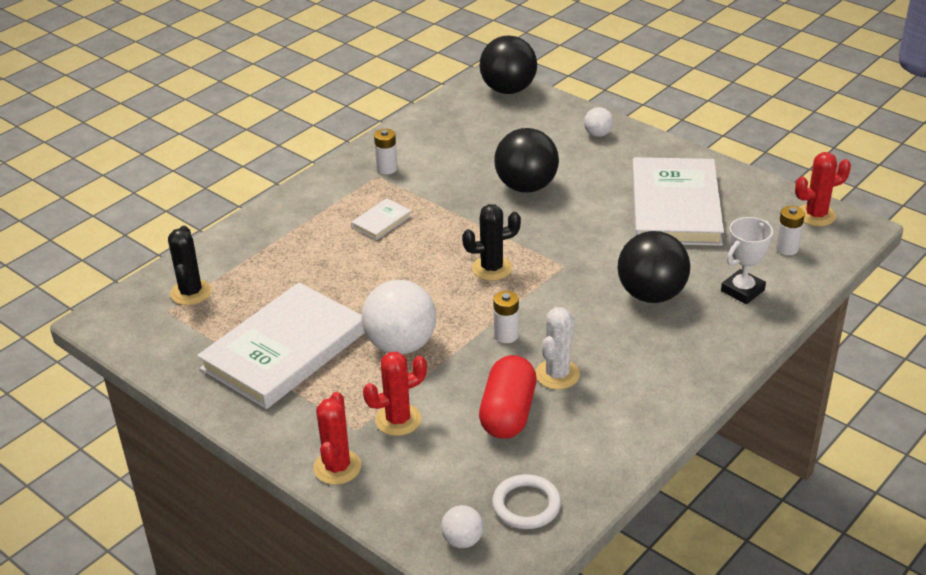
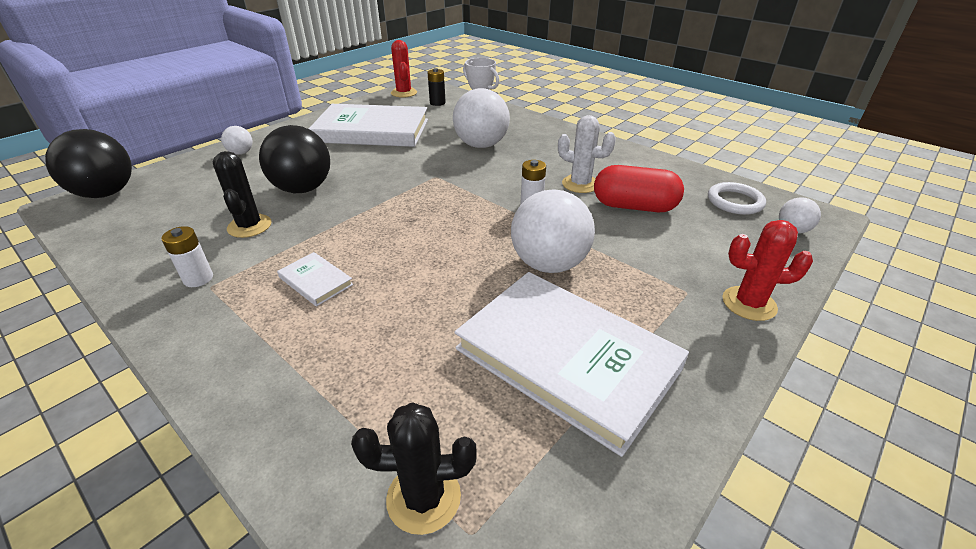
camera: 90 degrees left, 0 degrees up
(398, 420) = (663, 264): red cactus -> none
(492, 268) = (430, 210): black cactus -> black cactus (249, 226)
(651, 294) = (481, 145): black ball -> white ball
(786, 248) = (437, 103): white battery -> black battery

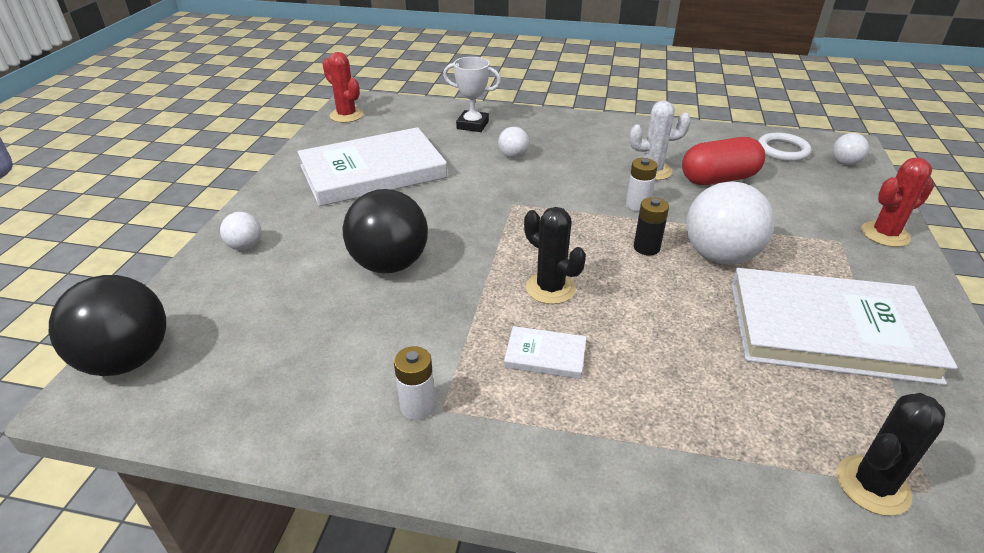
camera: 30 degrees left, 0 degrees up
(249, 226) = (389, 327): black cactus -> black cactus (550, 288)
(437, 103) = (402, 119): black battery -> black battery (646, 248)
(481, 145) = (513, 156): white ball -> white ball, size x0.49

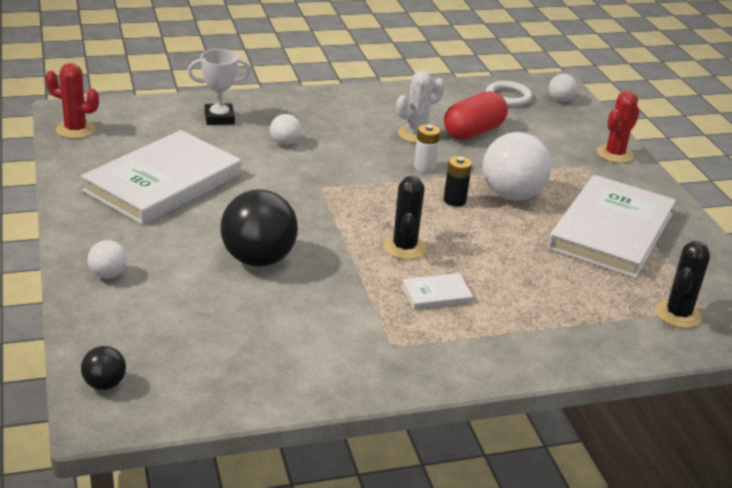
camera: 30 degrees left, 5 degrees down
(127, 360) = (104, 384): black ball -> black ball, size x0.49
(417, 406) = (373, 350): white battery -> none
(550, 288) = (404, 247): black cactus -> black cactus turned 75 degrees clockwise
(829, 330) = (611, 231): white book -> white book turned 45 degrees counterclockwise

